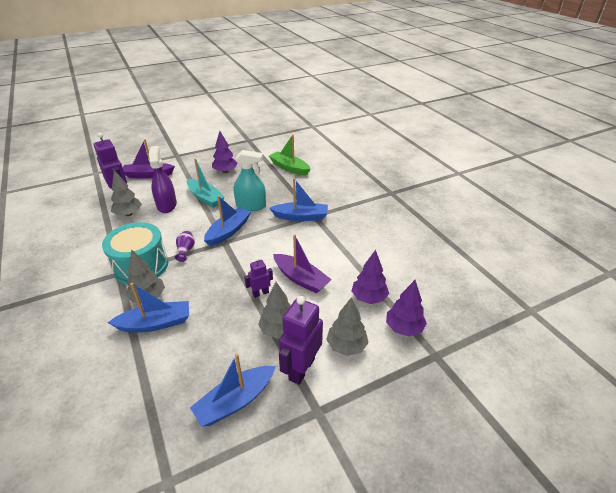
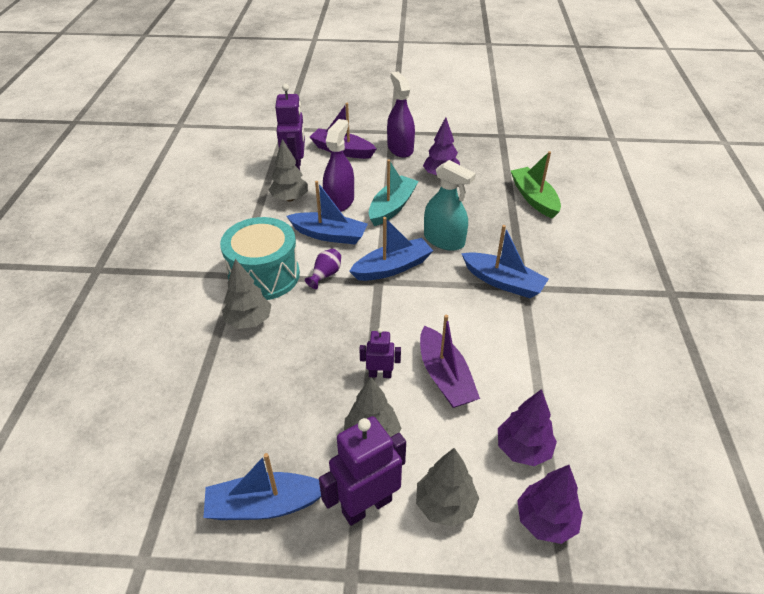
camera: 30 degrees right, 5 degrees up
(155, 323) = (238, 359): blue boat -> blue boat (329, 235)
(188, 163) = (400, 148): none -> purple spray bottle
(205, 198) = (392, 207): turquoise boat -> turquoise boat turned 135 degrees counterclockwise

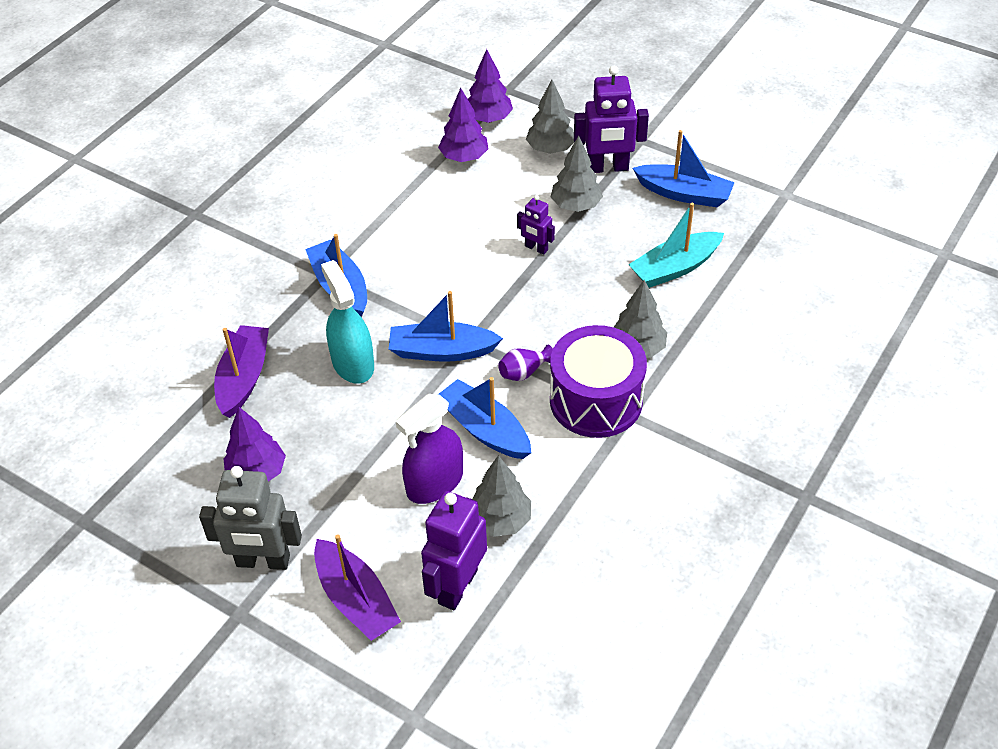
camera: 150 degrees left, 5 degrees up
(264, 275) = (596, 400): turquoise drum -> purple drum
(392, 207) = (372, 442): turquoise boat -> turquoise boat (675, 268)
(400, 148) = (263, 561): purple spray bottle -> grey robot
(445, 377) = (480, 225): purple boat -> purple boat (243, 378)
(534, 198) = (183, 378): green boat -> none

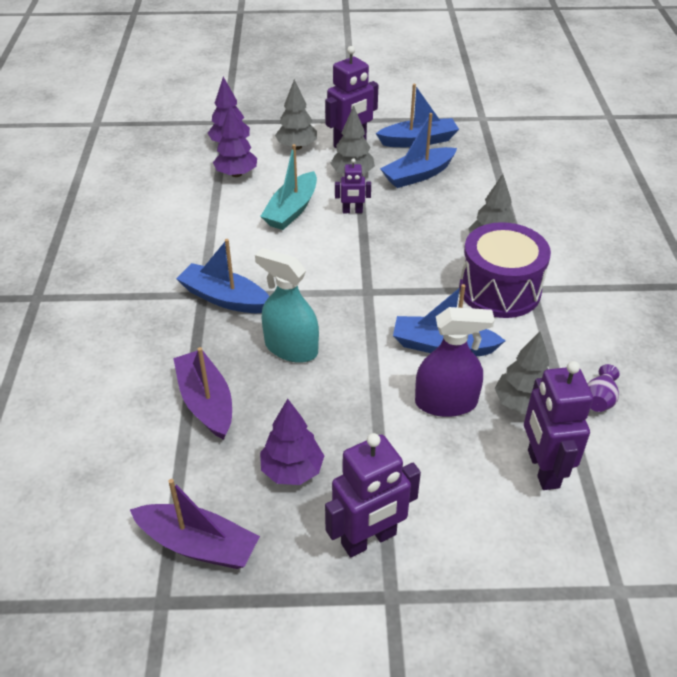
camera: 35 degrees left, 5 degrees down
(263, 561) = (369, 540): grey robot -> purple robot
(356, 600) = (477, 525): purple boat -> purple boat (198, 545)
(434, 483) = (446, 402): purple spray bottle -> purple spray bottle turned 105 degrees counterclockwise
(442, 351) = (354, 307): blue boat -> blue boat (418, 175)
(524, 372) = (430, 294): purple vase -> purple vase (599, 399)
(675, 268) = (461, 186): turquoise boat -> turquoise boat (292, 210)

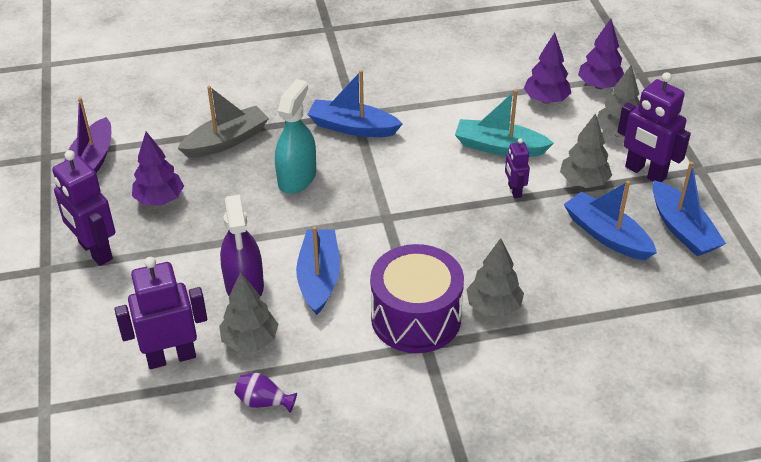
camera: 80 degrees right, 0 degrees up
(206, 402) = (226, 141): purple boat -> grey boat
(224, 298) = (352, 127): blue boat -> blue boat turned 90 degrees counterclockwise

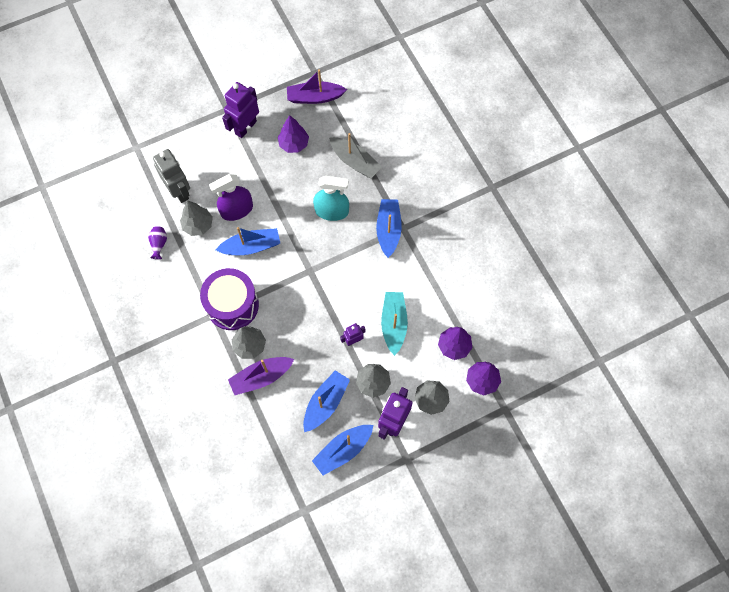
camera: 75 degrees right, 25 degrees up
(171, 357) = (179, 191): purple robot -> grey robot
(551, 301) = (261, 377): none -> purple boat

